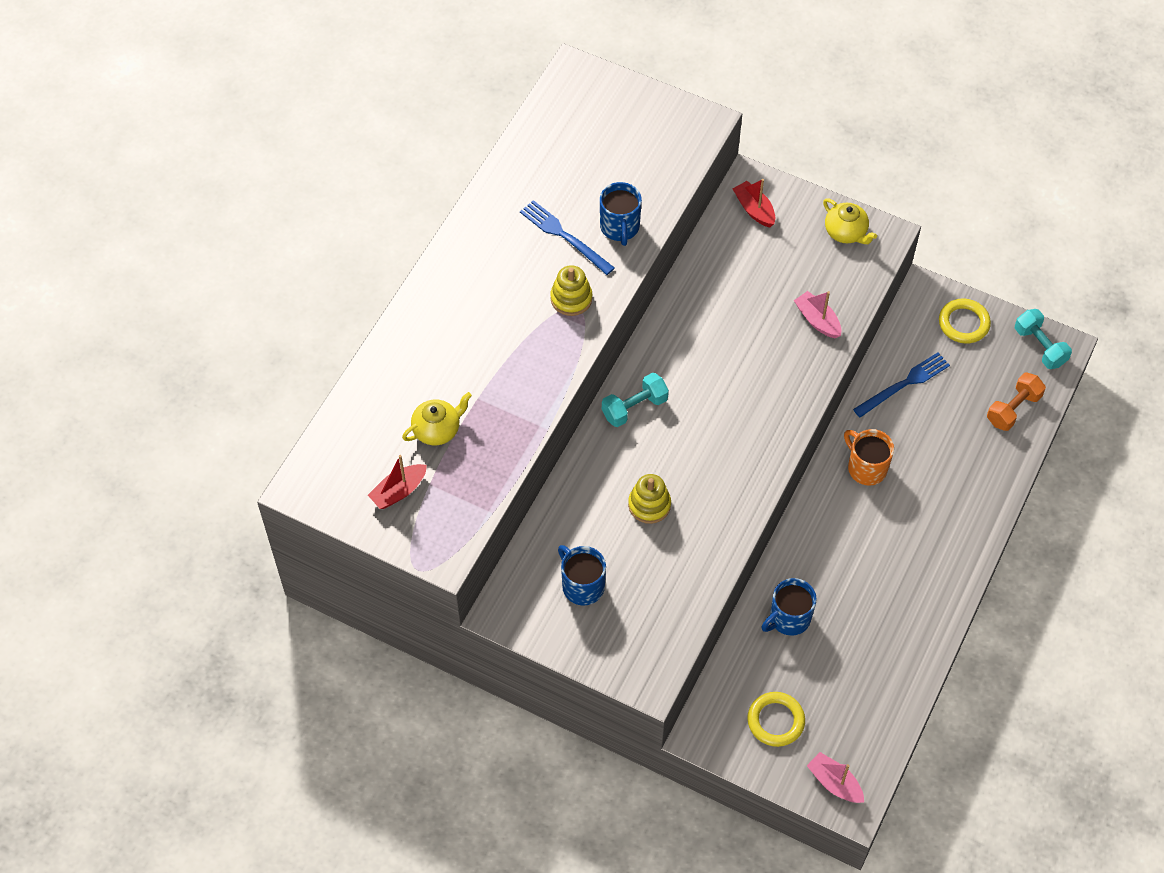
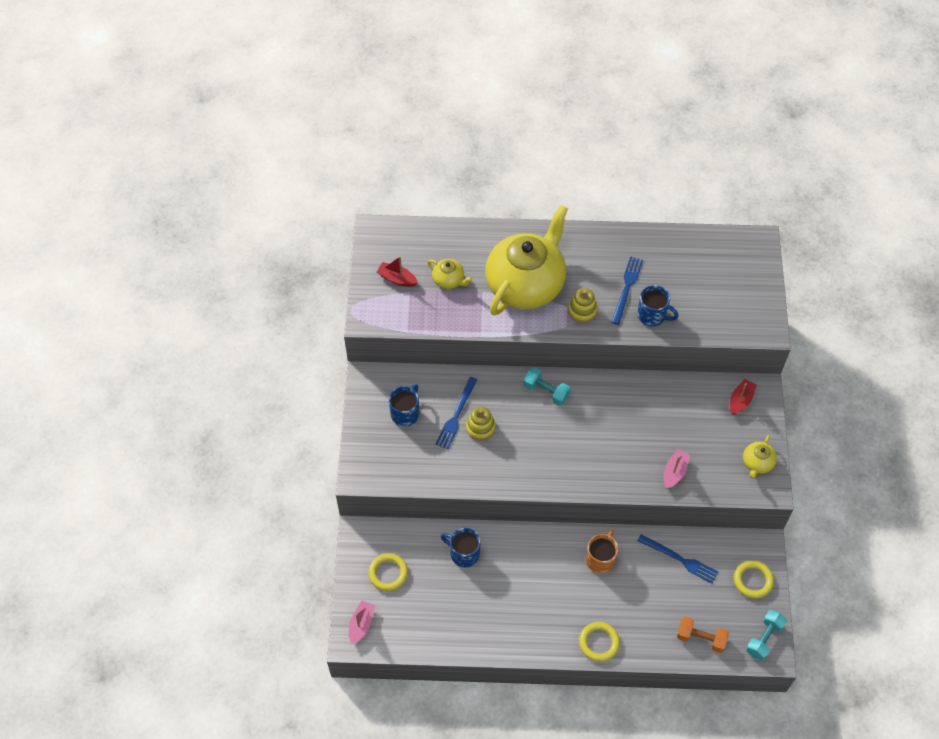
camera: 65 degrees right, 0 degrees up
(495, 343) = (526, 284): none -> yellow teapot
(616, 525) = (456, 415): none -> blue fork
(620, 227) = (652, 315): blue mug -> blue mug turned 120 degrees counterclockwise
(974, 518) = (599, 642): none -> yellow ring

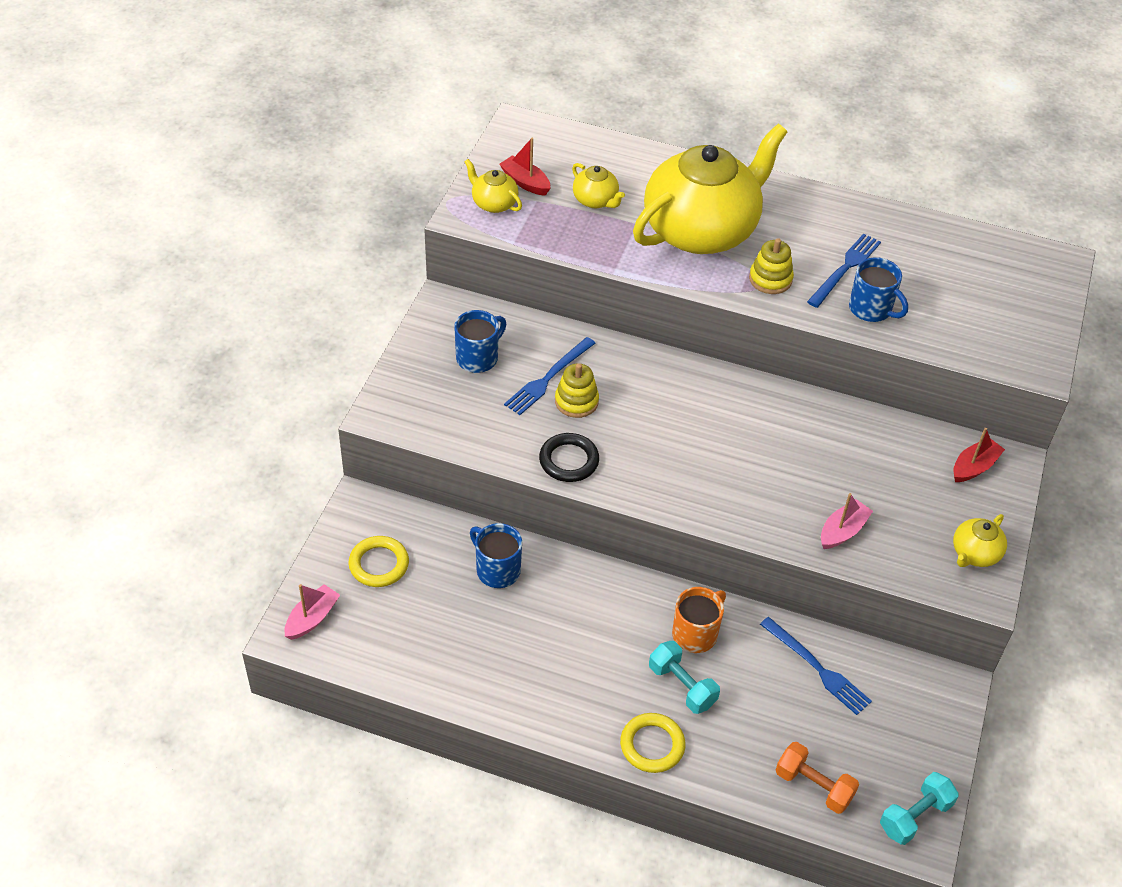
camera: 15 degrees right, 10 degrees down
(382, 302) = (494, 203): none -> yellow teapot
(491, 473) = (569, 460): none -> black ring
(546, 391) = (688, 382): turquoise dumbbell -> turquoise dumbbell (682, 686)
(753, 580) = (922, 729): yellow ring -> none

